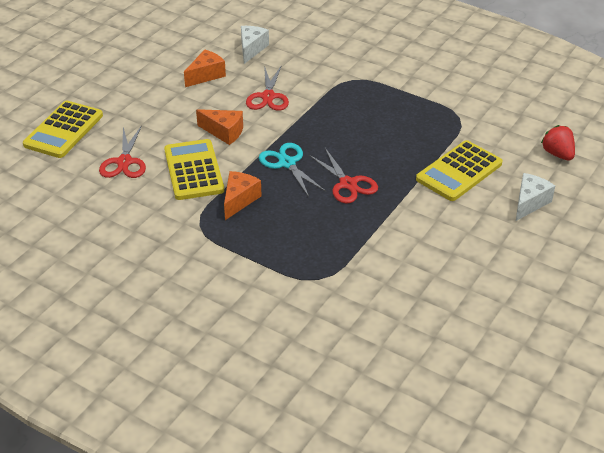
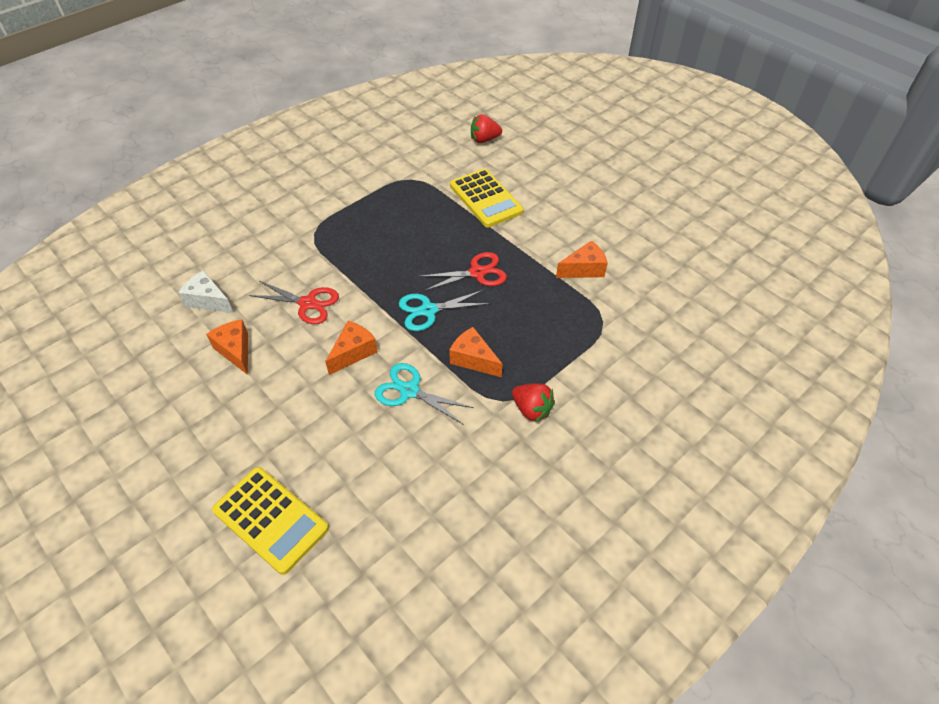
camera: 75 degrees left, 10 degrees up
(124, 162) = (367, 457): red scissors -> none
(193, 170) = (409, 391): yellow calculator -> turquoise scissors
(194, 244) = (531, 409): none -> red strawberry
(387, 256) = (584, 269): none -> orange cheese
(529, 203) = (539, 171): white cheese -> none

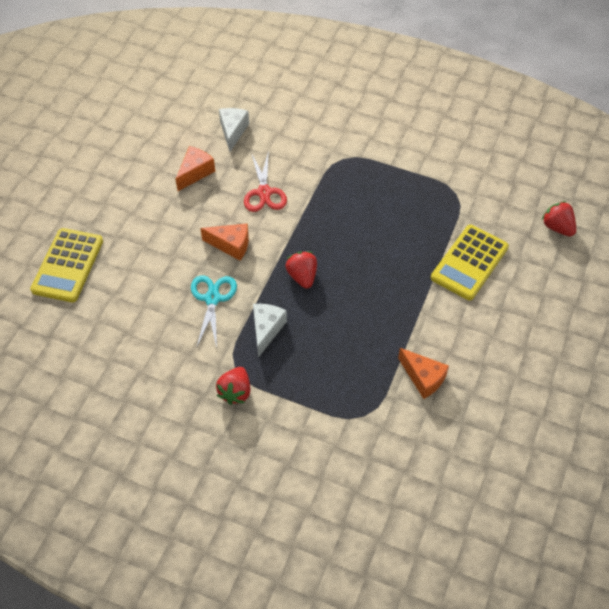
camera: 65 degrees right, 5 degrees up
(428, 310) = (302, 276): turquoise scissors -> red strawberry
(473, 359) = (266, 330): orange cheese -> white cheese
(477, 273) = (367, 294): red scissors -> none

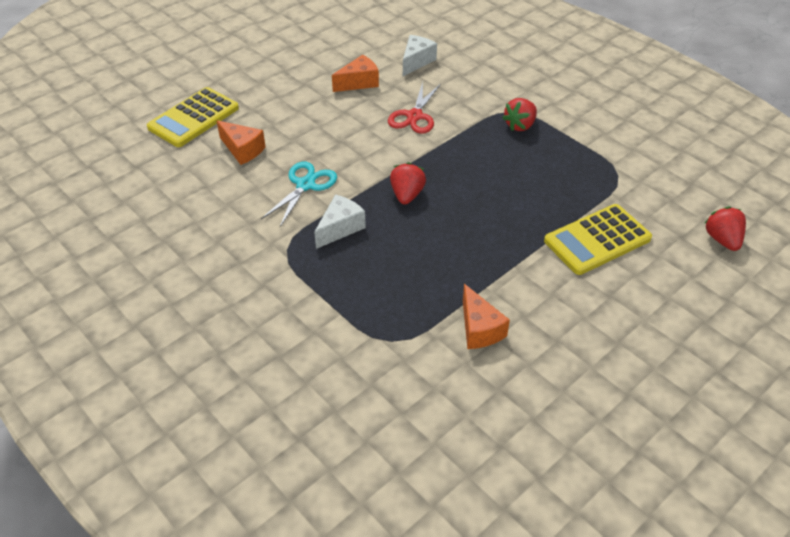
camera: 25 degrees right, 10 degrees down
(231, 245) = (353, 148): orange cheese -> orange cheese (242, 150)
(235, 392) = (272, 270): red strawberry -> red strawberry (520, 125)

